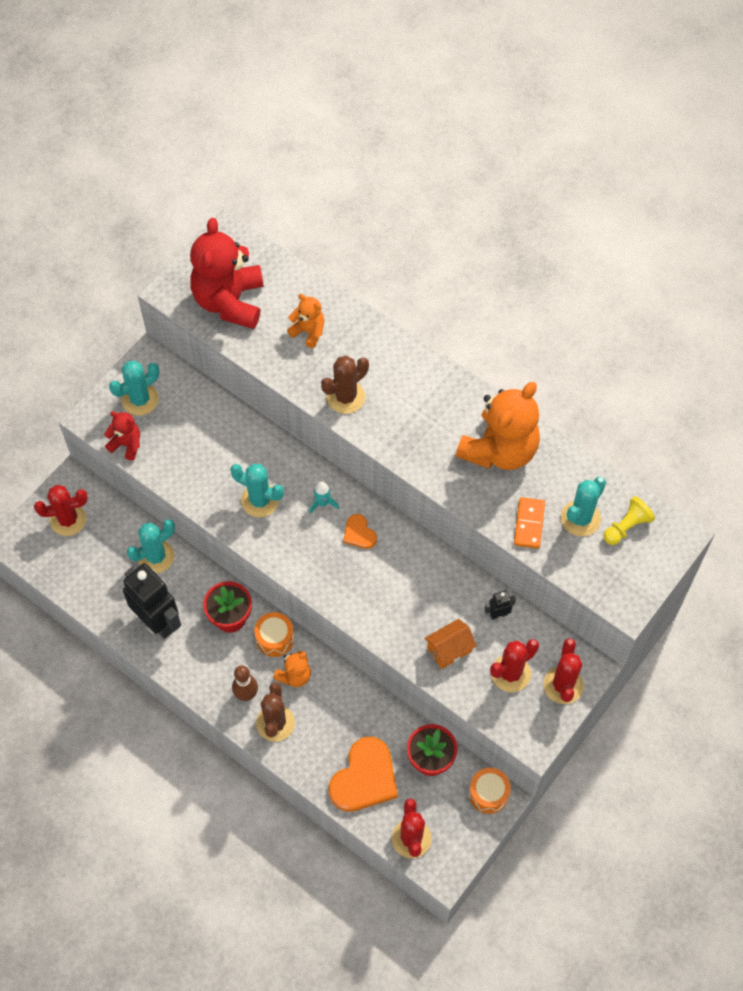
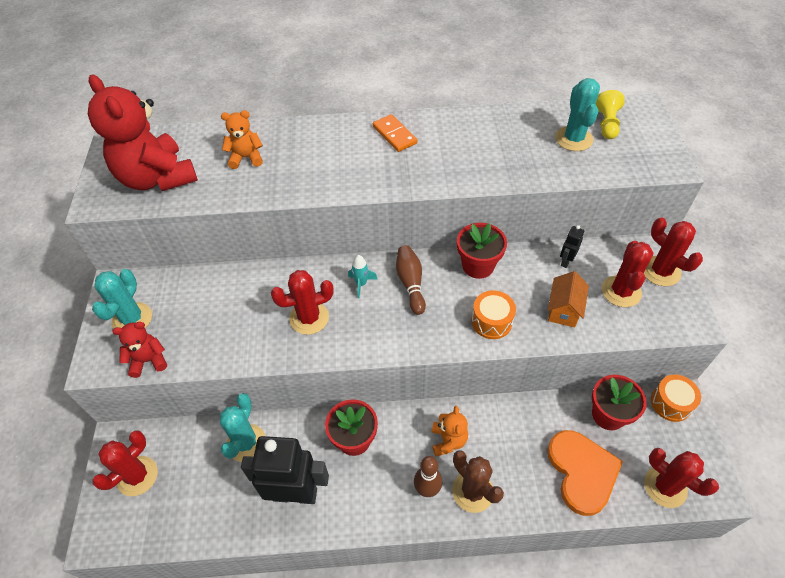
camera: 40 degrees left, 10 degrees down
(260, 500) = (309, 318): turquoise cactus -> red cactus
(275, 638) = (405, 426): orange drum -> orange drum (491, 321)
(345, 397) = (321, 178): brown cactus -> none
(359, 533) = (410, 283): orange heart -> brown bowling pin
(425, 561) = (478, 266): none -> red flower pot
(499, 449) = (471, 137): orange teddy bear -> none
(529, 524) = (547, 165): orange domino -> orange domino (394, 135)

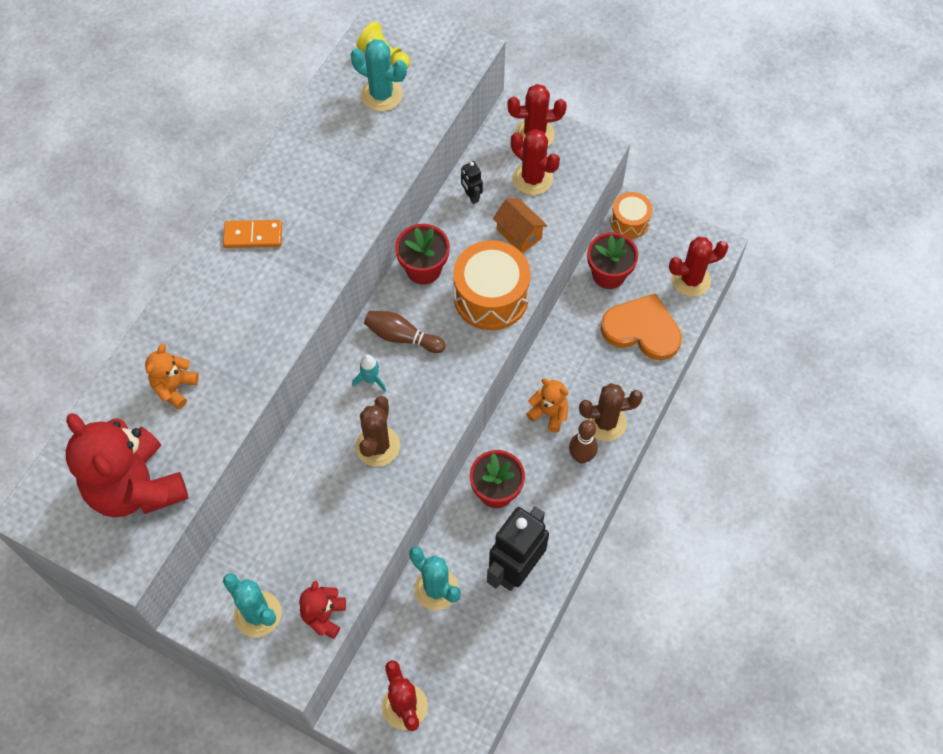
camera: 60 degrees left, 10 degrees up
(157, 178) = (136, 487): red teddy bear -> red teddy bear turned 60 degrees clockwise
(309, 318) = (377, 446): red cactus -> brown cactus
(491, 321) = (491, 297): orange drum -> orange drum, size x1.74

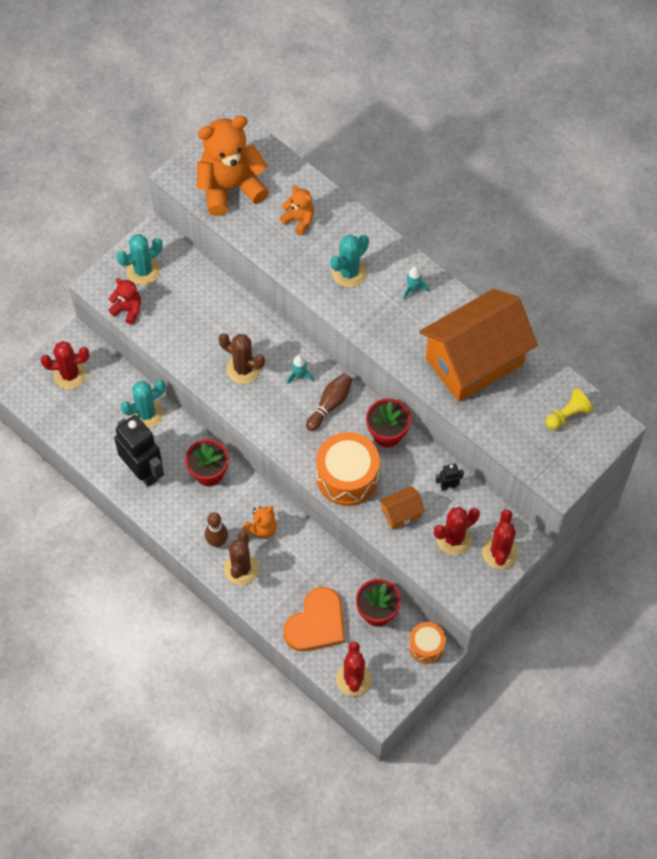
camera: 105 degrees right, 0 degrees up
(136, 487) = (230, 187): red teddy bear -> orange teddy bear
(253, 236) = (413, 289): orange domino -> turquoise rocket
(338, 154) = (474, 361): none -> orange house
(381, 95) = (527, 404): turquoise cactus -> turquoise cactus (349, 272)

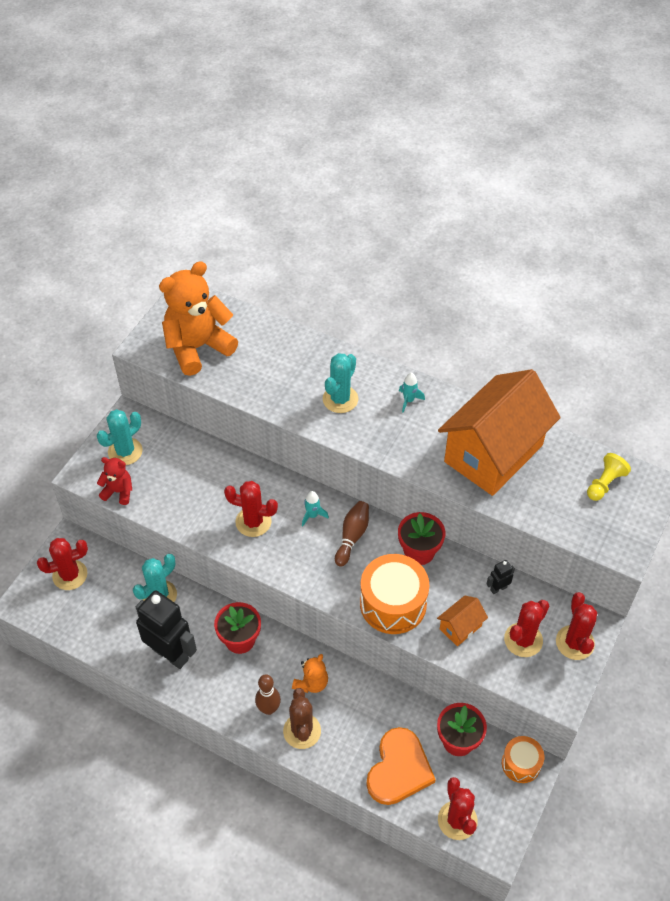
camera: 15 degrees left, 10 degrees down
(243, 369) = (253, 522): brown cactus -> red cactus
(299, 220) = (275, 362): orange teddy bear -> none

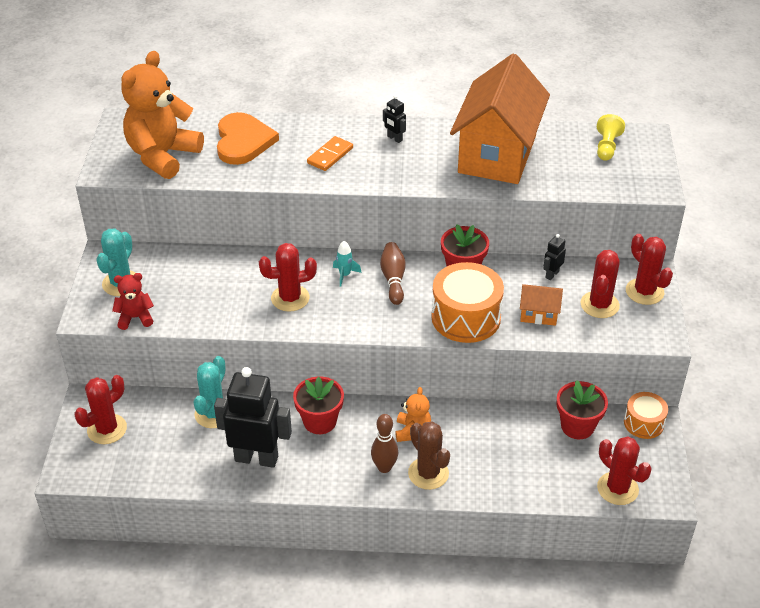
camera: 25 degrees left, 10 degrees down
(340, 399) = (330, 155): turquoise cactus -> orange domino
(399, 769) = (539, 469): orange heart -> orange heart (243, 141)
(409, 400) = (394, 138): turquoise rocket -> black robot
(460, 627) = (538, 314): orange house -> orange house turned 75 degrees clockwise

